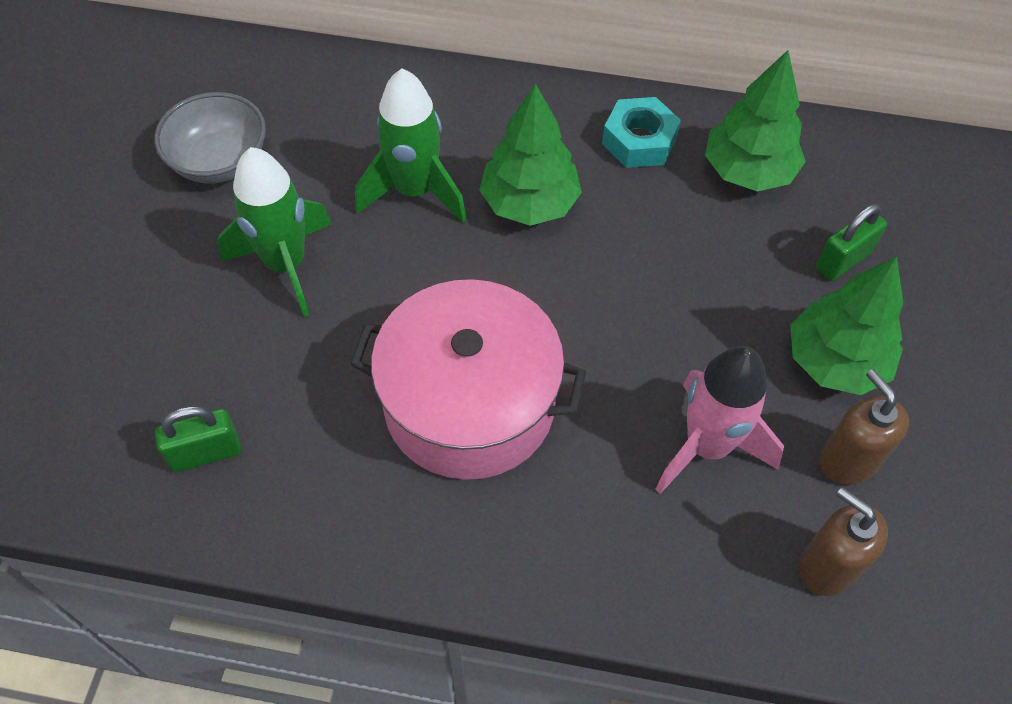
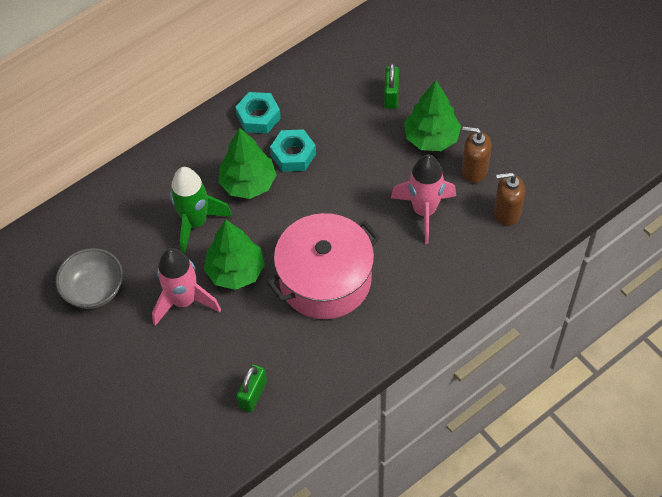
camera: 45 degrees left, 0 degrees up
(286, 264) = (184, 301): green rocket -> pink rocket
(625, 219) = (293, 154): none -> turquoise nut
(748, 171) = (316, 91): green tree -> green tree (236, 271)

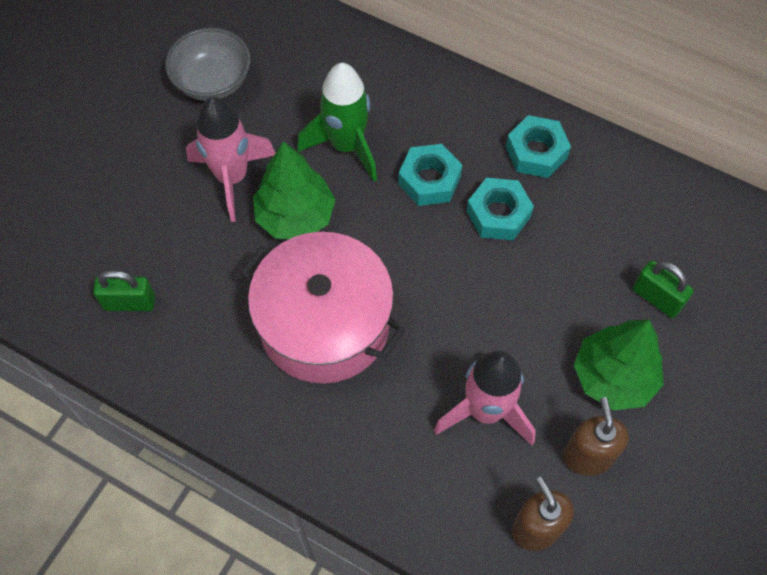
camera: 65 degrees right, 5 degrees up
(248, 183) = (429, 180): green tree -> turquoise nut
(391, 96) = (656, 298): green padlock -> green padlock turned 60 degrees clockwise

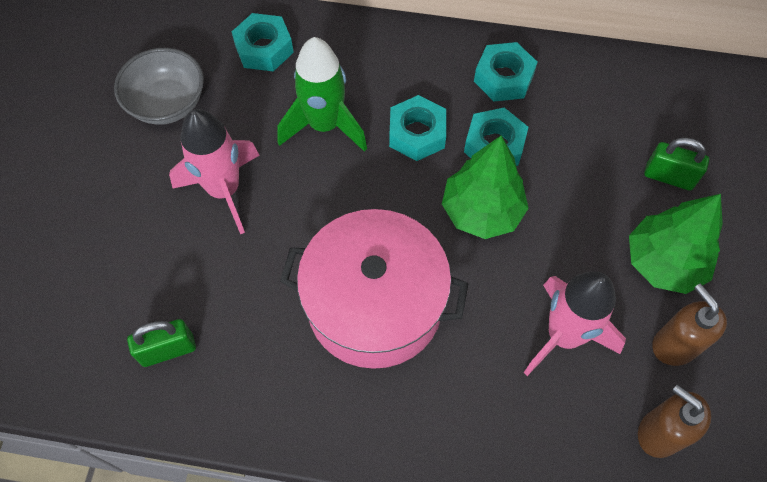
camera: 20 degrees left, 0 degrees up
(295, 216) = (303, 208): green tree -> green tree (482, 211)
(320, 56) = (264, 49): none -> turquoise nut

